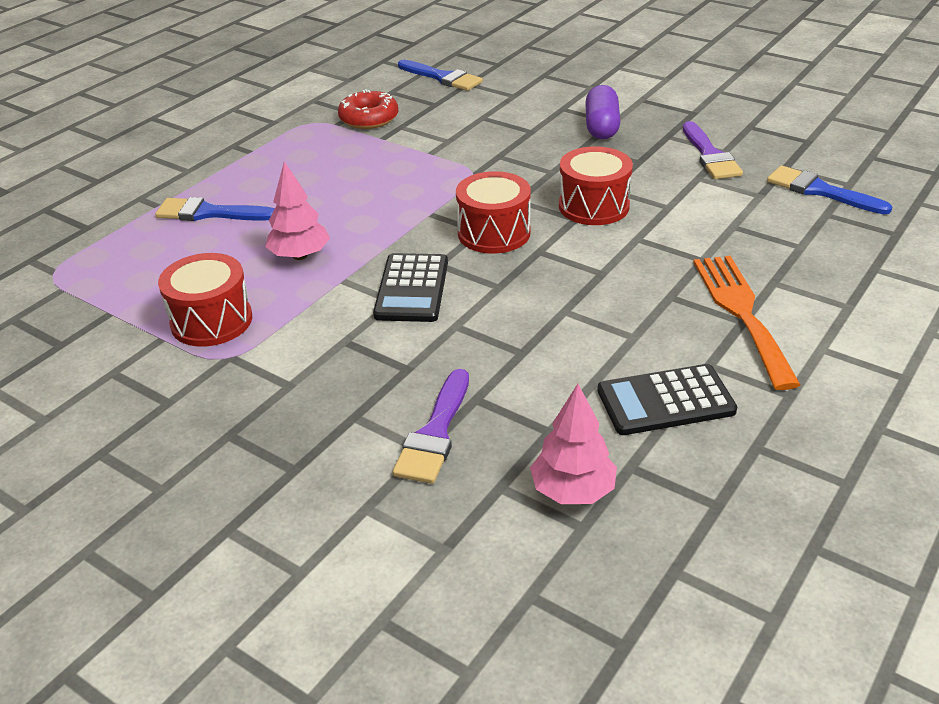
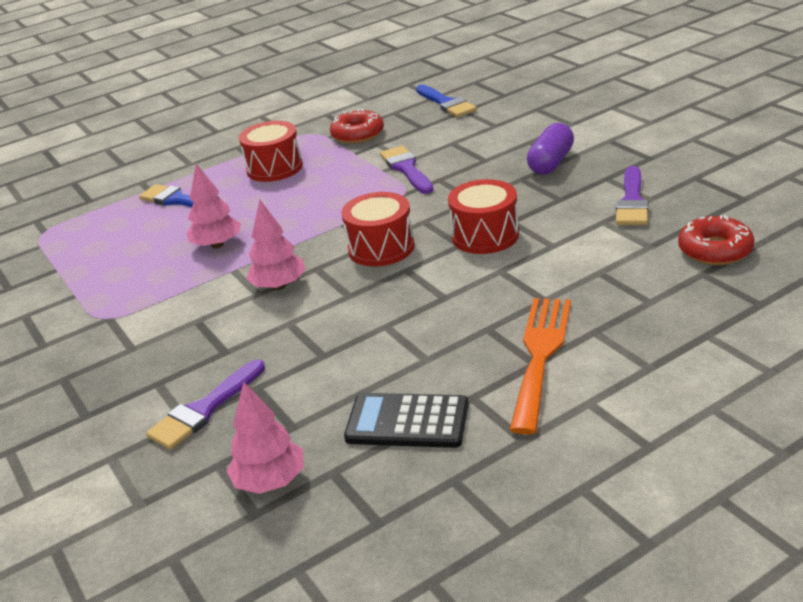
camera: 25 degrees right, 5 degrees down
(211, 321) = (117, 287): red drum -> red drum (274, 168)
(412, 289) = (279, 286): black calculator -> pink tree
(455, 149) = (406, 169): none -> purple brush
(820, 191) = (715, 250): blue brush -> red donut

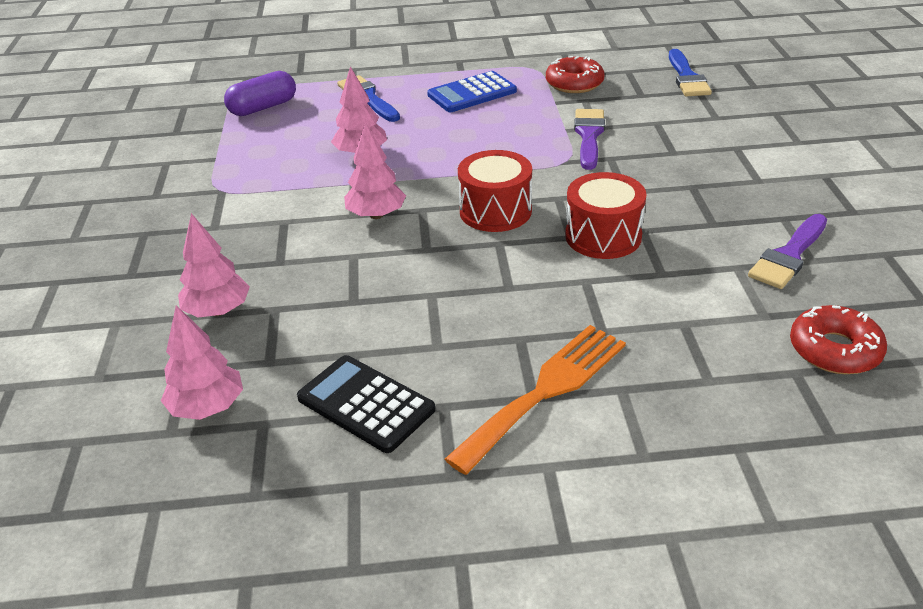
camera: 25 degrees right, 5 degrees up
(204, 409) = (218, 311): purple brush -> pink tree
(274, 168) = (472, 93): red drum -> blue calculator
(551, 162) = (738, 179): purple capsule -> purple capsule (263, 107)

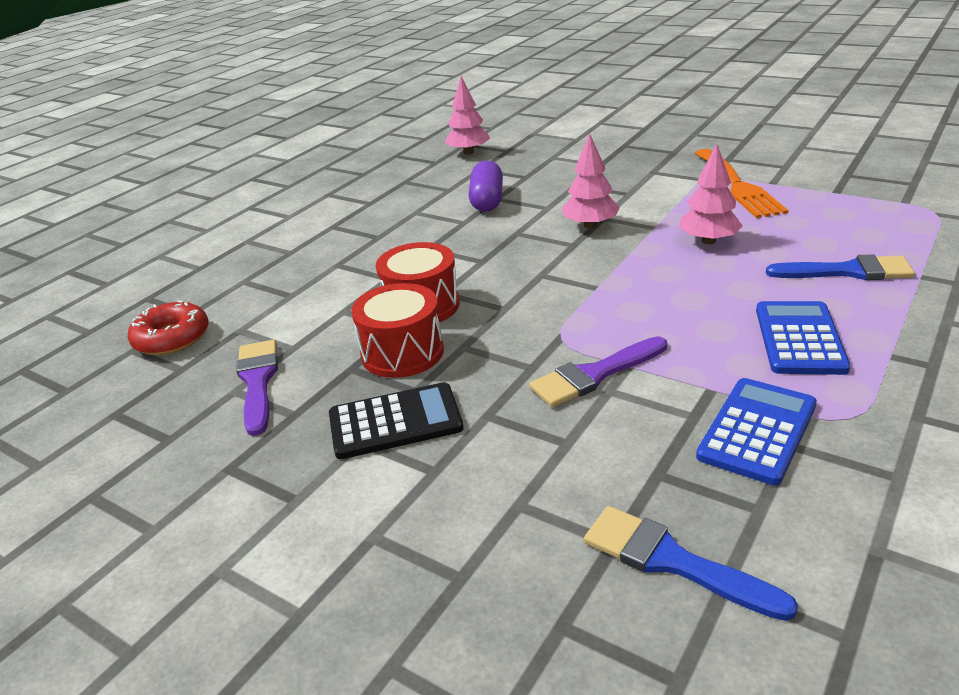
camera: 130 degrees right, 5 degrees down
(218, 311) = (547, 162): pink tree -> none
(263, 107) = (873, 215): purple capsule -> purple capsule (487, 200)
(365, 404) = (406, 185): black calculator -> black calculator (395, 422)
(495, 211) = (526, 273): red drum -> red drum (402, 352)
(545, 391) = (329, 230): orange fork -> orange fork (738, 186)
(574, 83) = (757, 430): red donut -> blue calculator
(589, 136) = (594, 375): purple brush -> purple brush turned 105 degrees clockwise

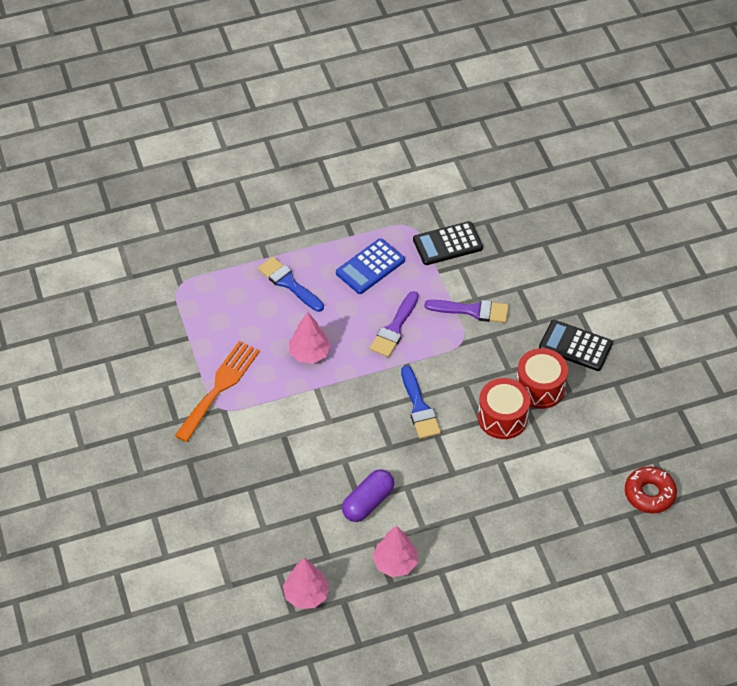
camera: 145 degrees left, 20 degrees up
(258, 381) = (620, 419): purple brush -> purple brush (394, 328)
(590, 225) = (345, 419): pink tree -> pink tree (395, 563)
(673, 561) = (533, 226): blue brush -> blue brush (419, 407)
(757, 430) = (447, 244): blue calculator -> black calculator

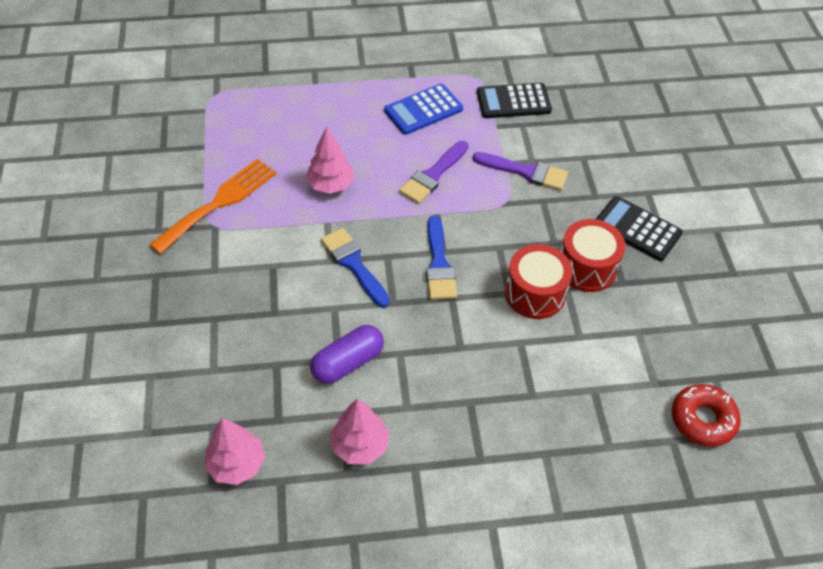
camera: 10 degrees right, 0 degrees up
(289, 283) = (331, 111): blue brush -> blue brush (354, 264)

